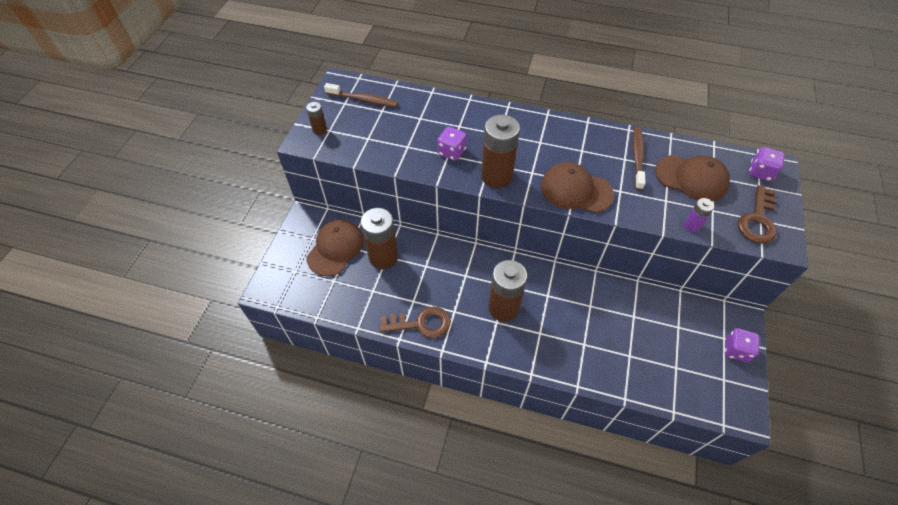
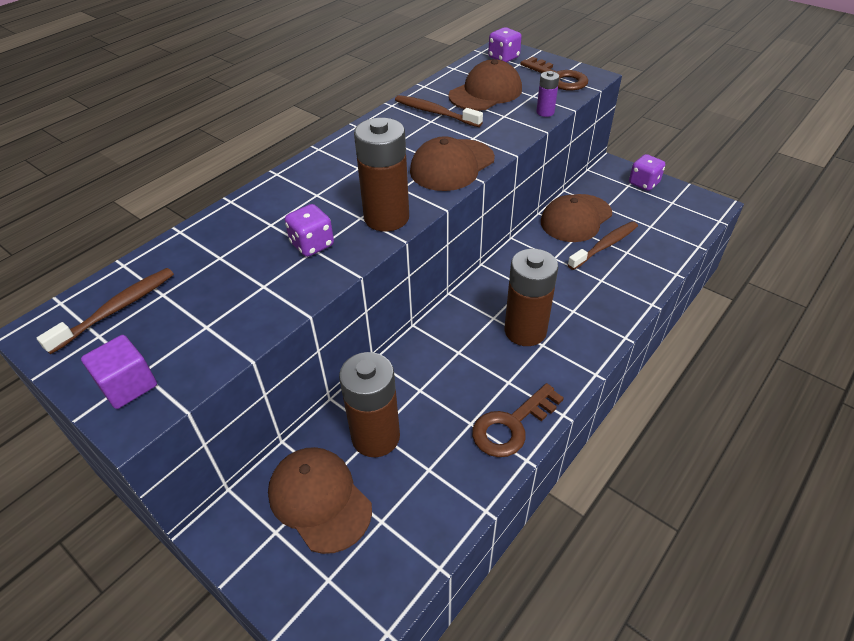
camera: 65 degrees left, 10 degrees down
(320, 130) = (128, 385): brown battery -> purple cube
(421, 323) = (512, 425): brown key -> brown key turned 150 degrees counterclockwise
(626, 337) = (604, 246): none -> brown toothbrush
(648, 308) = (576, 218): none -> brown cap

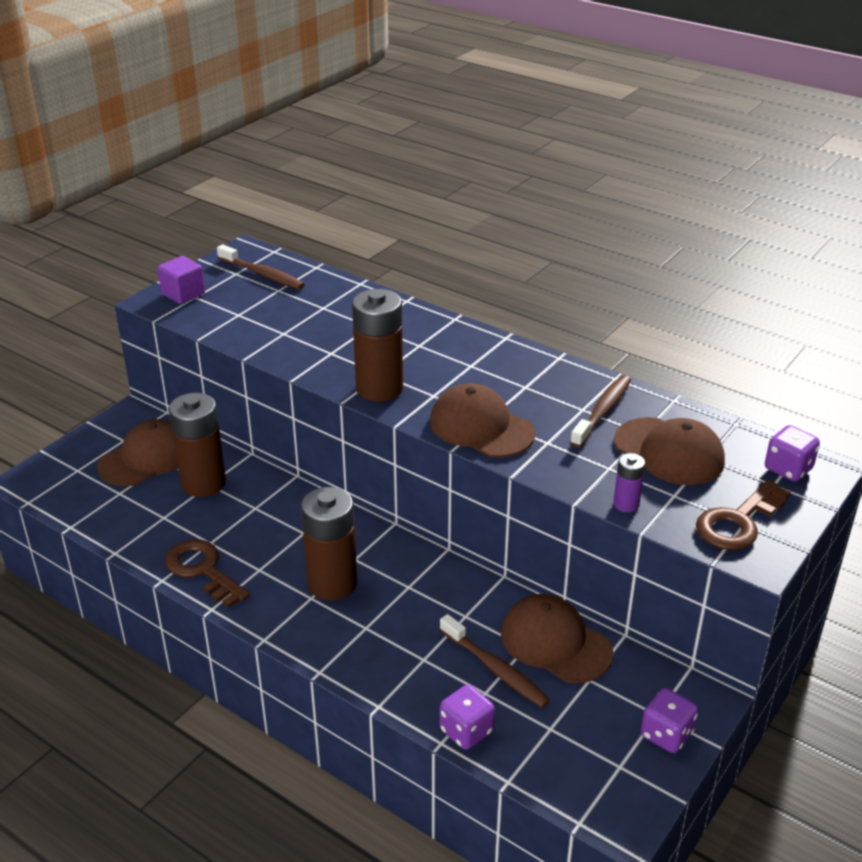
camera: 85 degrees right, 10 degrees down
(312, 244) = (338, 350): purple dice -> purple dice (466, 731)

